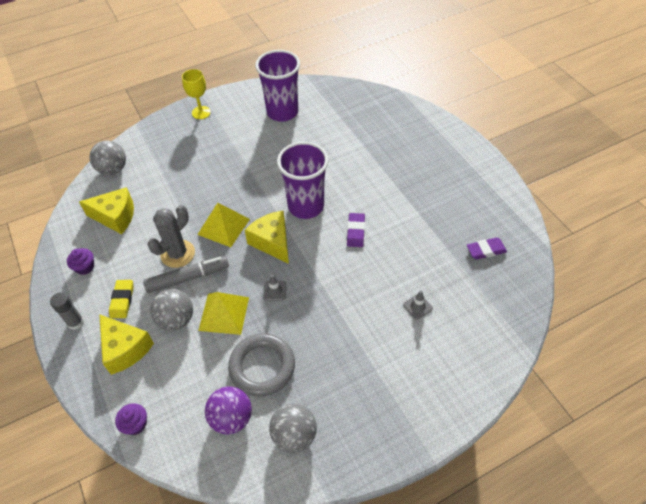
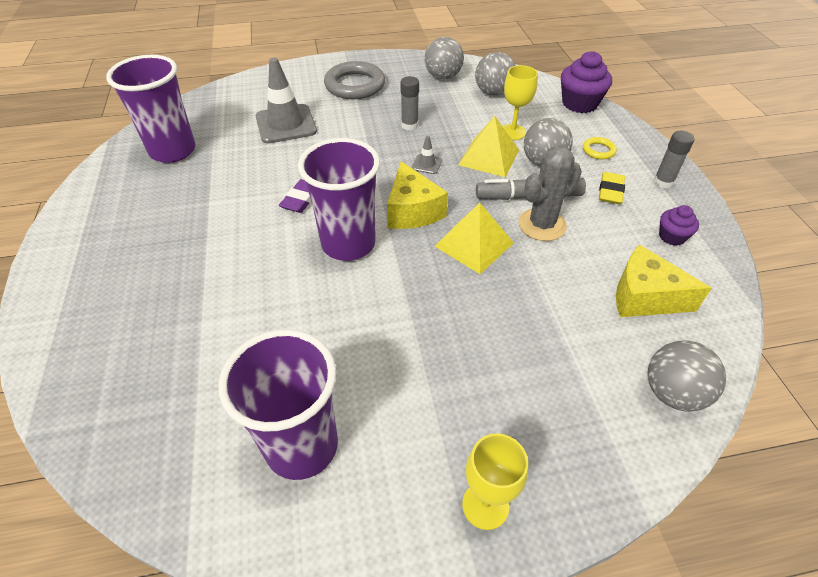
camera: 165 degrees left, 5 degrees down
(125, 349) = (598, 150): yellow cheese -> yellow ring
(135, 424) = (579, 103): purple cupcake -> purple cupcake, size x1.76
(205, 354) = (512, 132): none -> yellow goblet
(231, 418) = (493, 93): purple ball -> grey ball
(262, 366) = (458, 115): grey ring -> grey ring (355, 85)
(305, 337) = (409, 125): none -> grey glue stick
(417, 306) = (286, 124): grey traffic cone -> grey traffic cone, size x2.25
(486, 250) = (173, 151): purple eraser -> purple cup

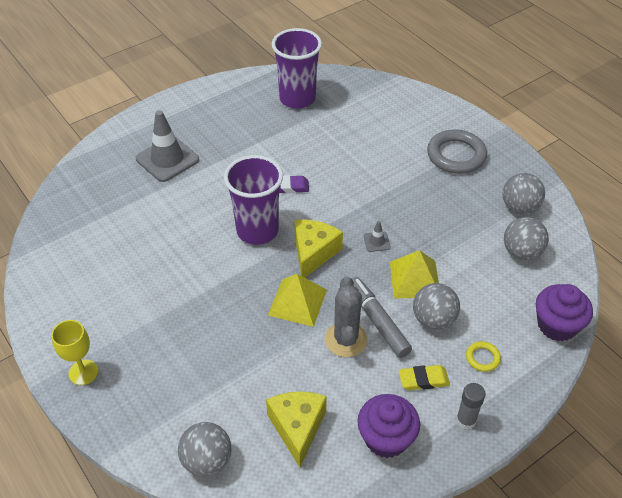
camera: 65 degrees right, 0 degrees up
(286, 124) = (369, 139): grey traffic cone -> grey traffic cone (167, 159)
(302, 446) = (90, 275): purple cup -> none
(409, 125) = (423, 212): grey glue stick -> none
(412, 211) = (313, 253): yellow cheese -> yellow cheese turned 150 degrees clockwise
(512, 132) = (465, 285): yellow goblet -> none
(542, 225) = (346, 339): grey cactus -> grey cactus turned 60 degrees clockwise
(672, 236) = (386, 438): purple cupcake -> purple cupcake, size x1.76

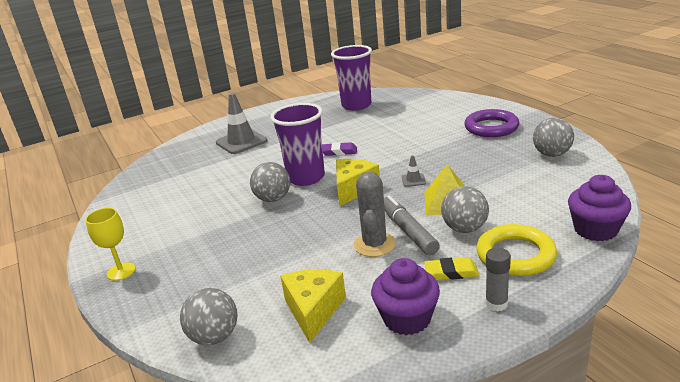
camera: 10 degrees right, 20 degrees down
(297, 302) = (332, 220): yellow pyramid -> none
(456, 155) = (491, 127): grey ring -> purple ring
(482, 358) = (515, 255): yellow ring -> yellow ring, size x2.12
(521, 252) = (555, 182): grey ball -> grey ball (273, 199)

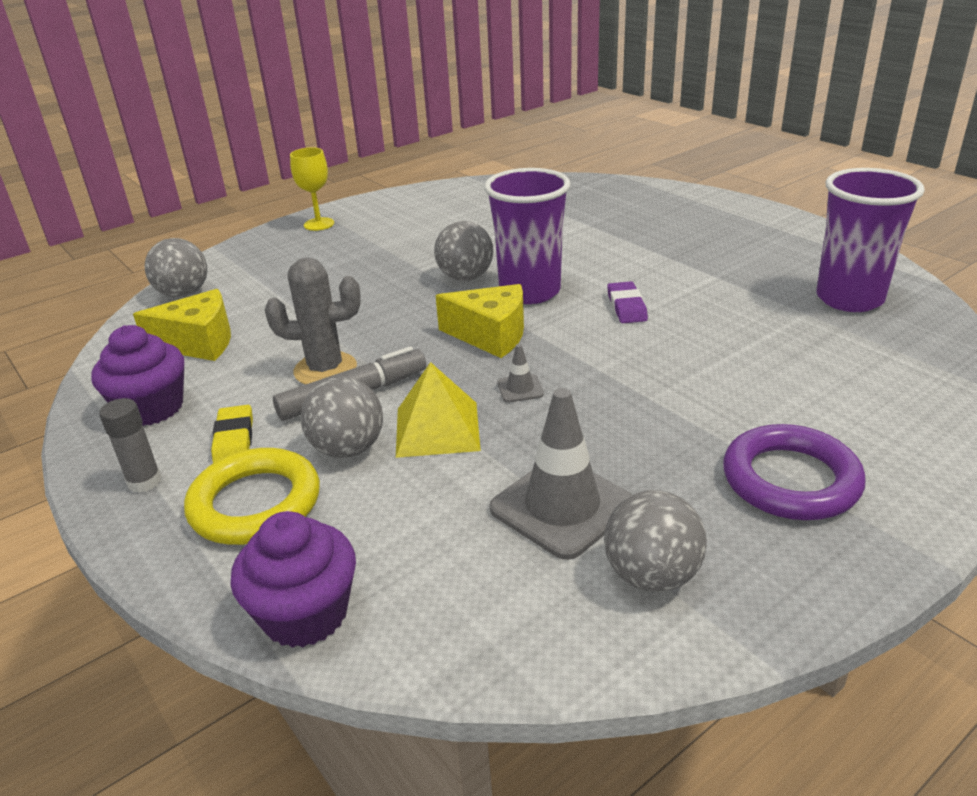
camera: 80 degrees right, 5 degrees up
(241, 142) = (651, 224): grey traffic cone -> grey traffic cone (562, 507)

